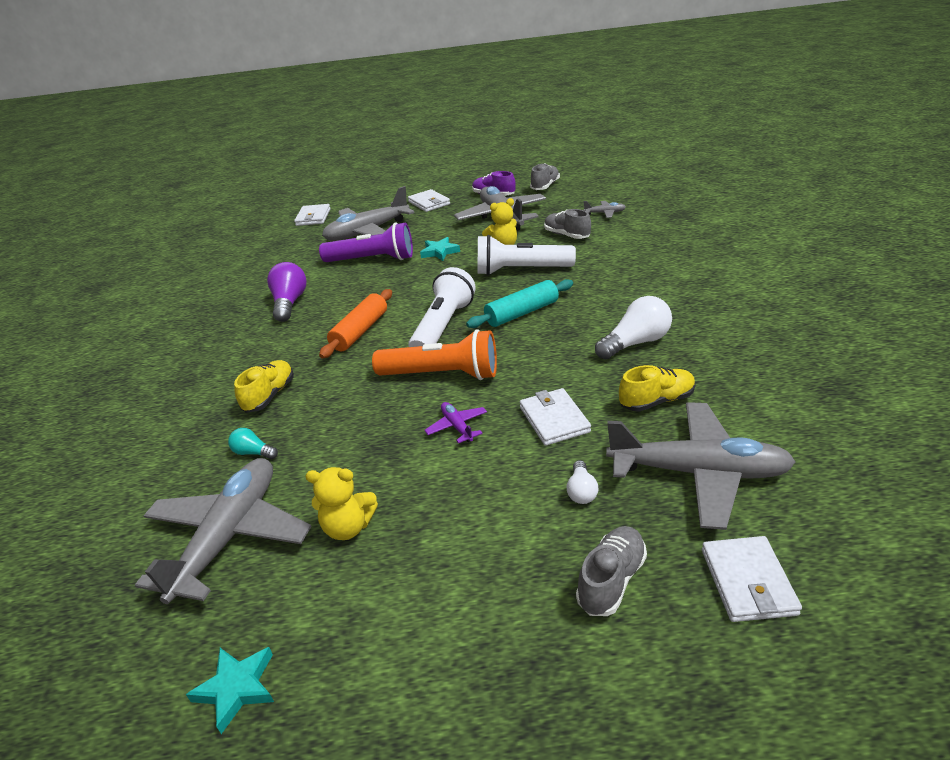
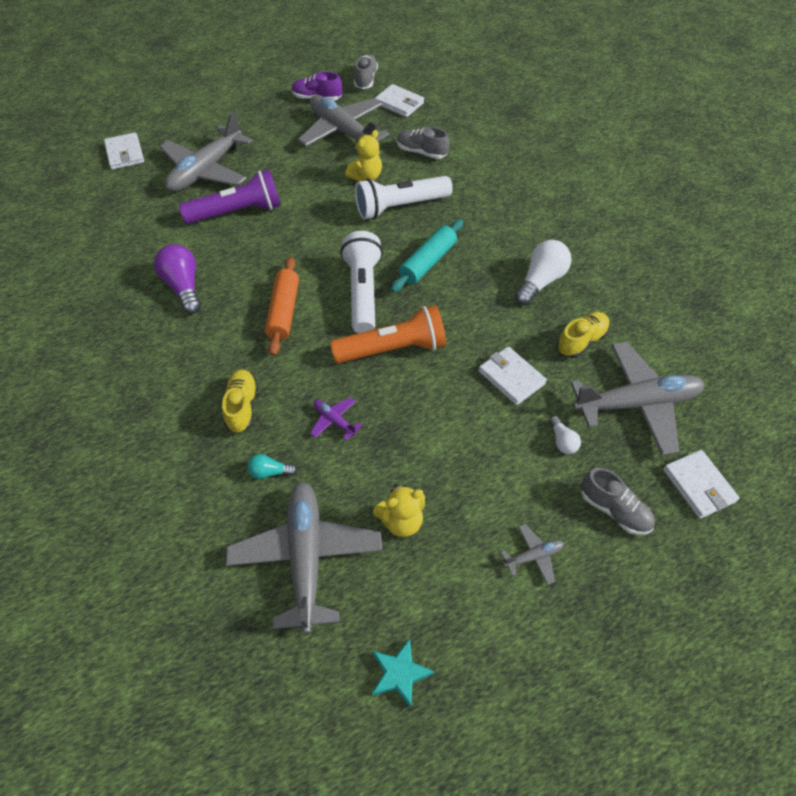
camera: 25 degrees left, 20 degrees up
(429, 203) = (251, 117): white wallet -> white wallet (399, 103)
(439, 252) = (304, 191): turquoise star -> none
(457, 426) = (436, 402): purple plane -> purple plane (334, 421)
(605, 213) = (444, 116): grey plane -> grey plane (533, 556)
(611, 580) = (614, 510): grey shoe -> grey shoe turned 120 degrees clockwise

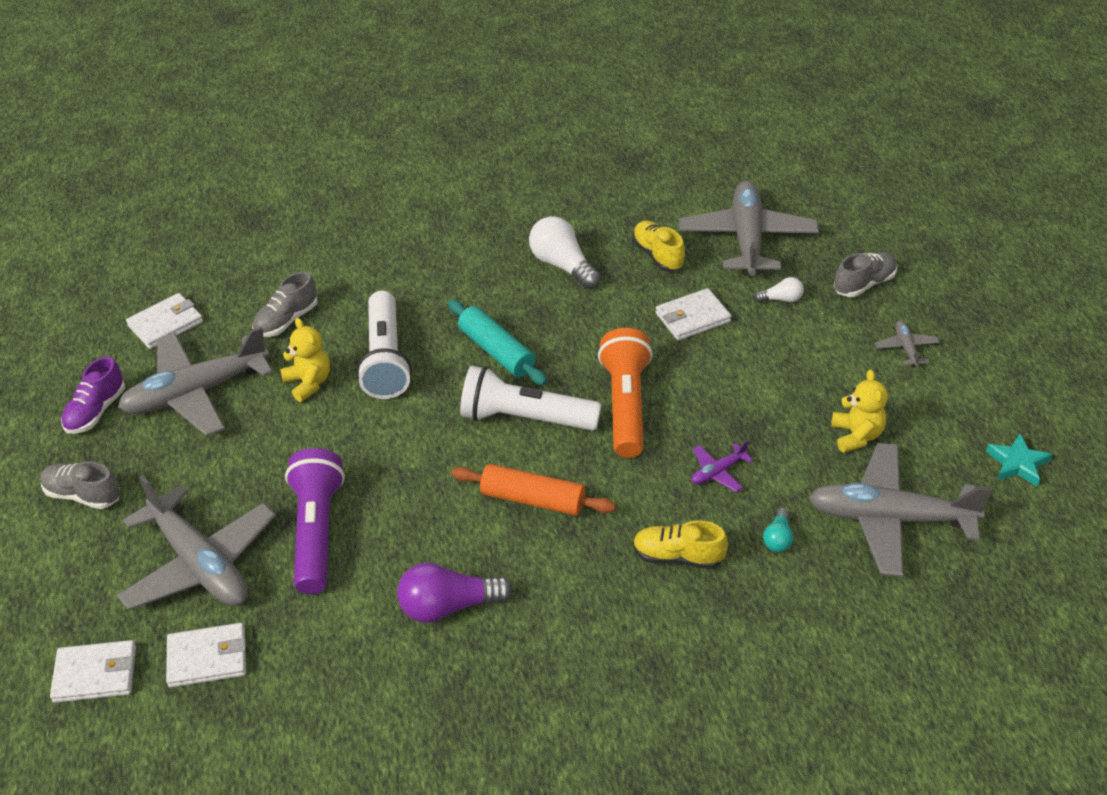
camera: 75 degrees left, 10 degrees down
(365, 79) = (84, 350): grey shoe -> grey shoe (83, 495)
(698, 486) = (846, 225): white wallet -> white wallet (208, 658)

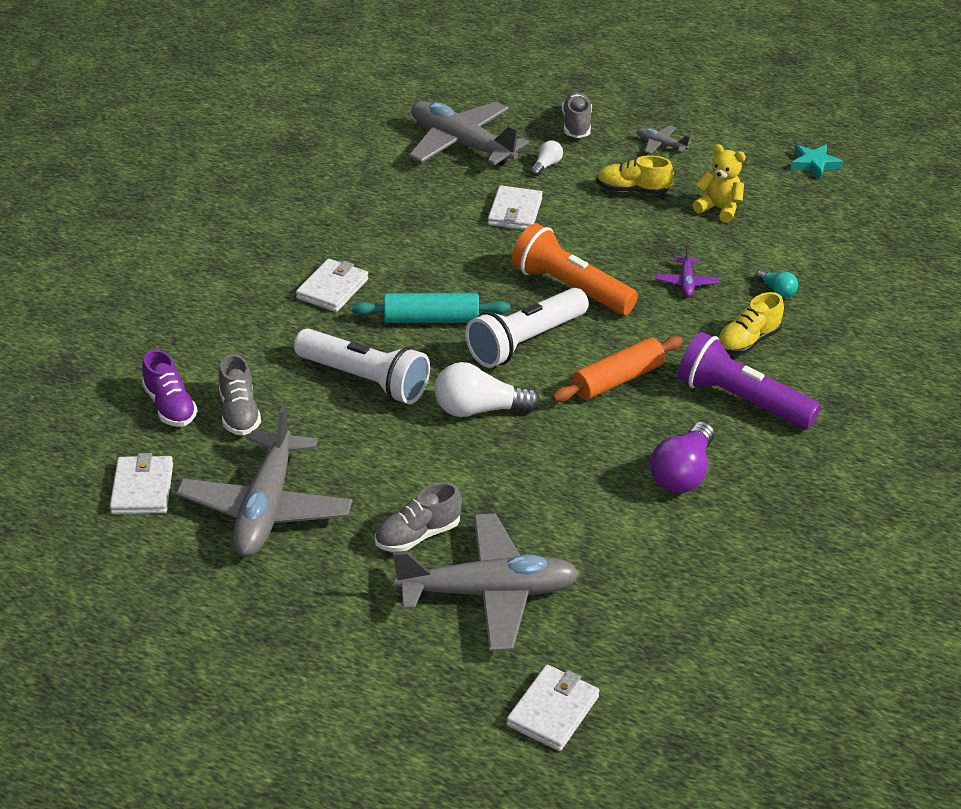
camera: 55 degrees left, 5 degrees down
(83, 495) = (316, 635): grey shoe -> grey shoe (417, 535)
(96, 411) = (209, 583): purple shoe -> purple shoe (170, 406)
(208, 658) = (603, 632): white wallet -> white wallet (332, 289)
(308, 383) = (339, 435): yellow teddy bear -> none
(317, 531) = (526, 508): purple flashlight -> purple flashlight (741, 400)
(562, 265) = (373, 239): white light bulb -> white light bulb (479, 410)
(658, 255) = (424, 191): yellow shoe -> yellow shoe (632, 190)
(890, 518) = (808, 237): grey plane -> none

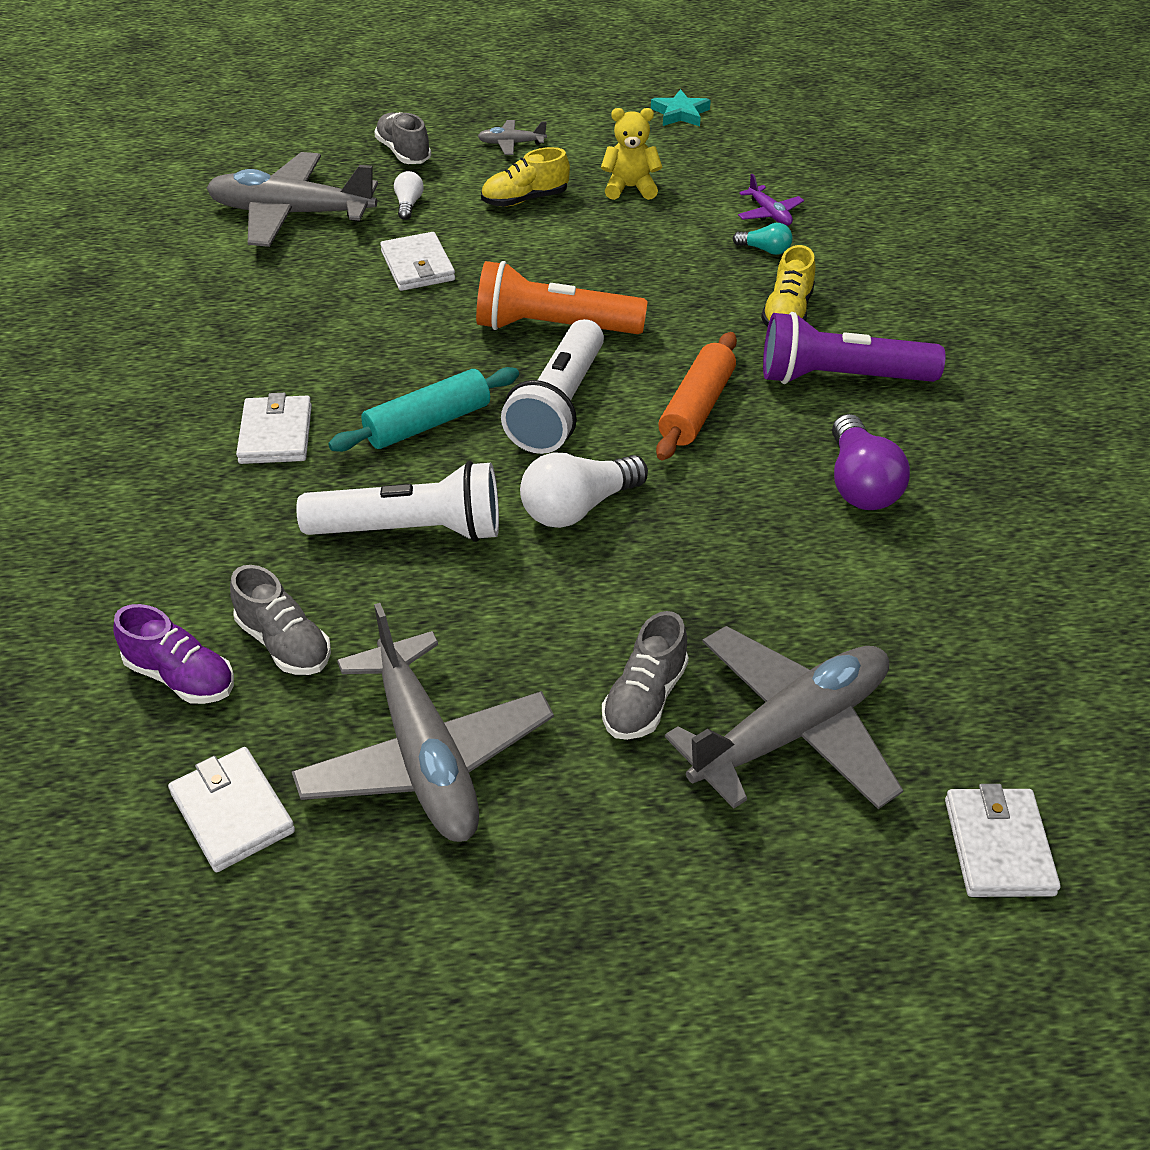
camera: 30 degrees left, 5 degrees up
(686, 283) = (669, 275): purple plane -> purple plane (769, 214)

